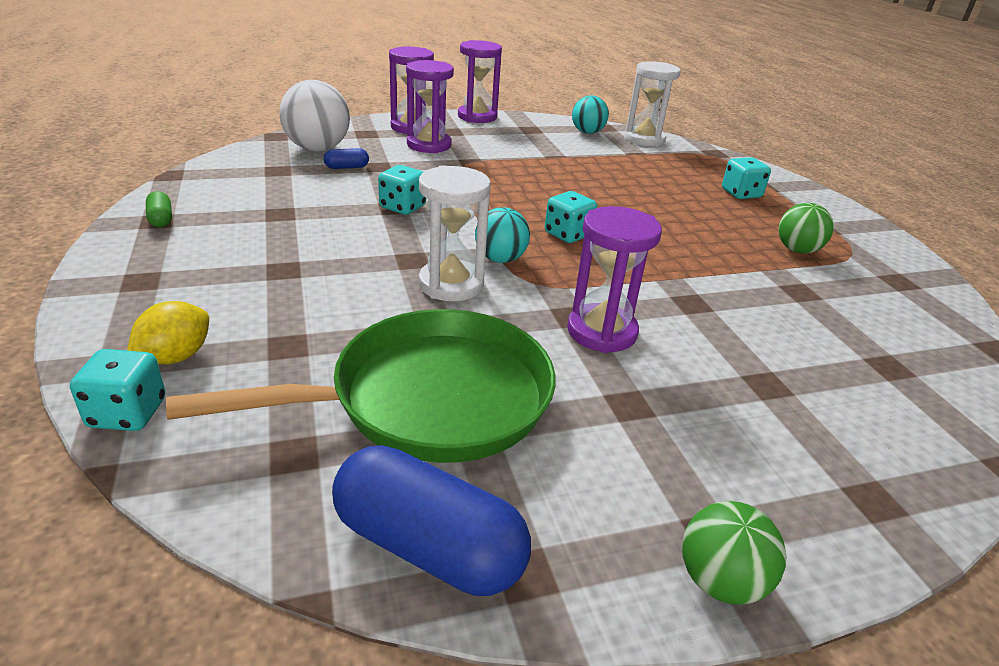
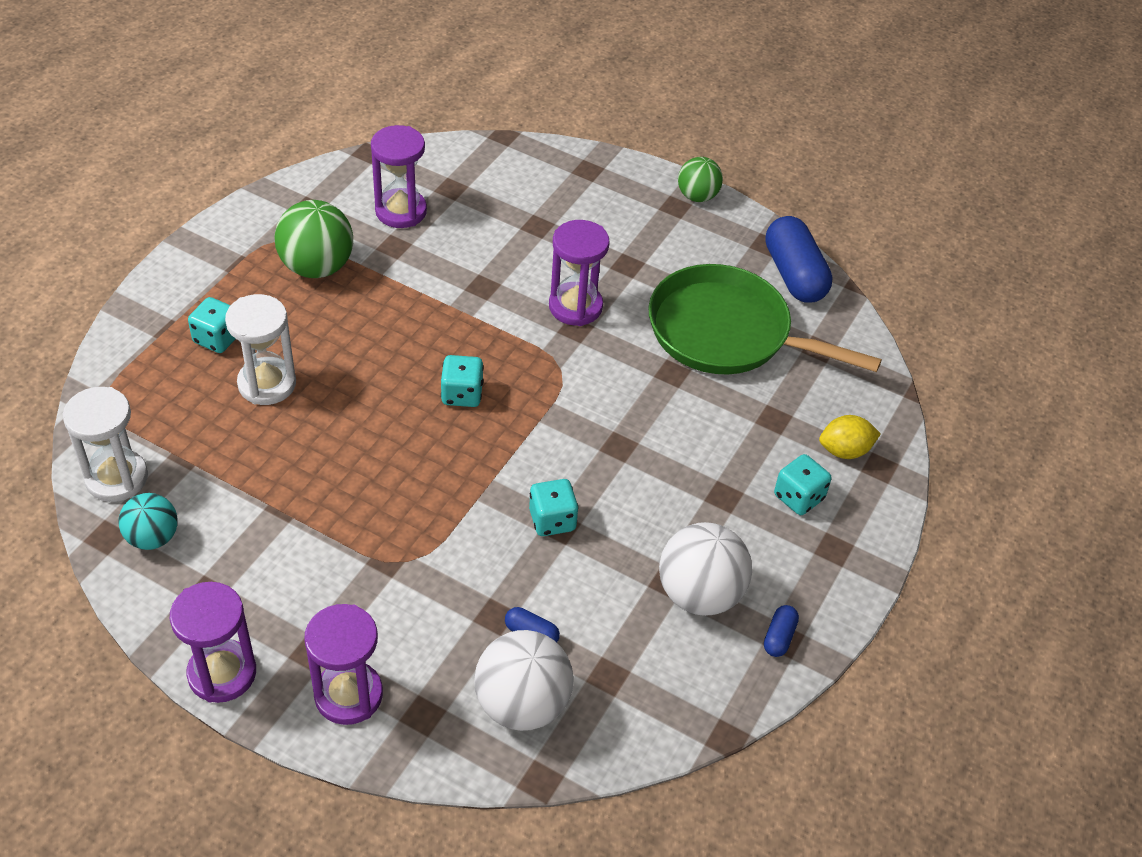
camera: 135 degrees left, 15 degrees up
(127, 413) = (888, 423): turquoise dice -> turquoise dice (798, 497)
(161, 219) = (779, 637): green capsule -> blue capsule
(249, 216) = (699, 594): none -> white ball
(429, 145) = (385, 630): purple hourglass -> purple hourglass (401, 211)
(451, 284) = (620, 402): white hourglass -> white hourglass (267, 384)
(500, 259) = (553, 403): turquoise ball -> none
(797, 250) = (317, 267): green ball -> green ball, size x1.61

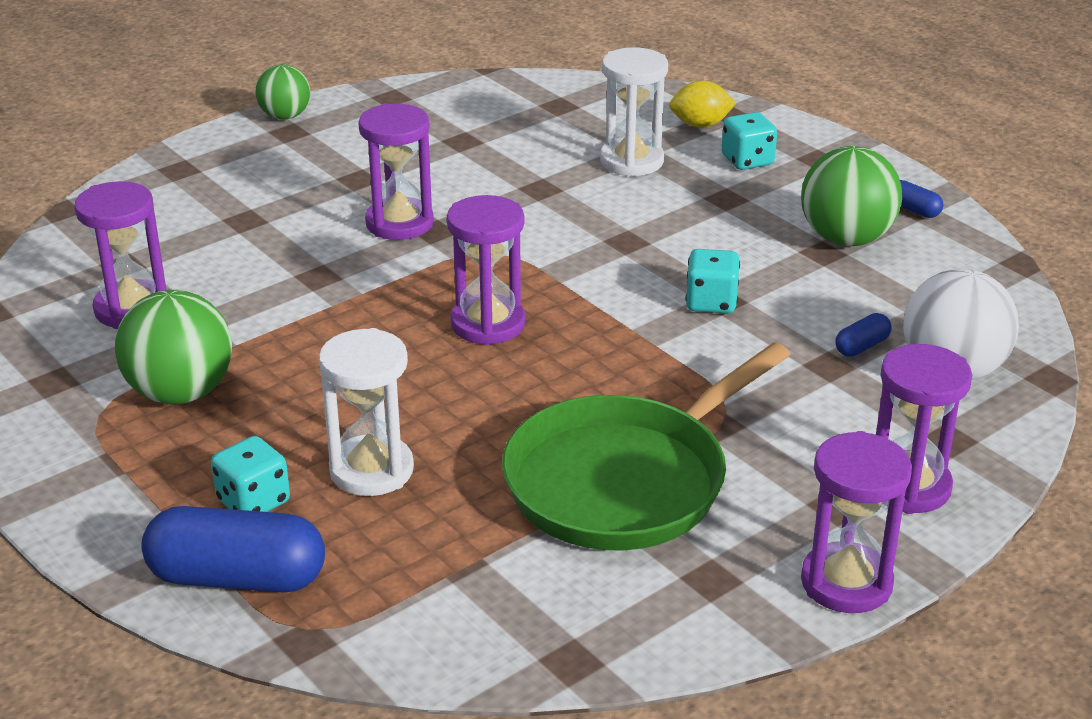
camera: 65 degrees left, 15 degrees down
(117, 478) = (466, 636): white hourglass -> white hourglass (631, 161)
(153, 537) = (595, 614): turquoise ball -> none
(462, 394) = (488, 324): turquoise dice -> purple hourglass
(699, 594) = (846, 239): white ball -> green ball
(727, 333) = (504, 146): green pan -> green pan (625, 480)
(794, 275) = (448, 93): blue capsule -> blue capsule (237, 578)
(844, 450) = (700, 125): yellow lemon -> yellow lemon turned 75 degrees clockwise

